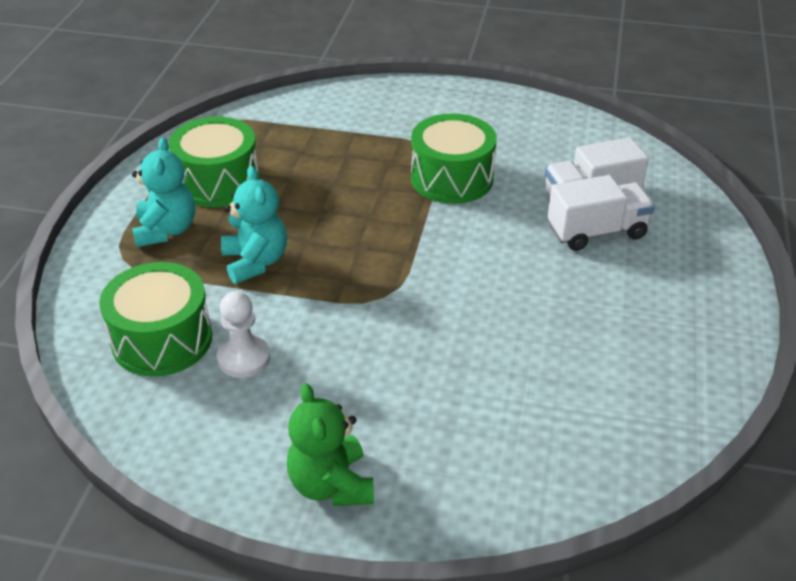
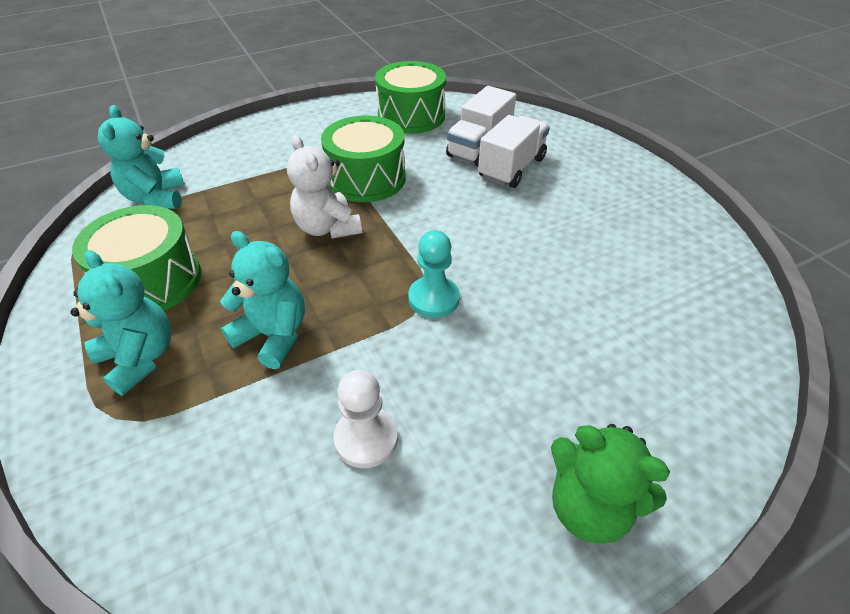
camera: 40 degrees left, 5 degrees up
(162, 339) = (257, 479): green drum -> green drum (411, 116)
(277, 119) = (156, 198): none -> turquoise teddy bear
(374, 204) = (327, 228): none -> white teddy bear
(391, 300) = (433, 298): none -> turquoise pawn

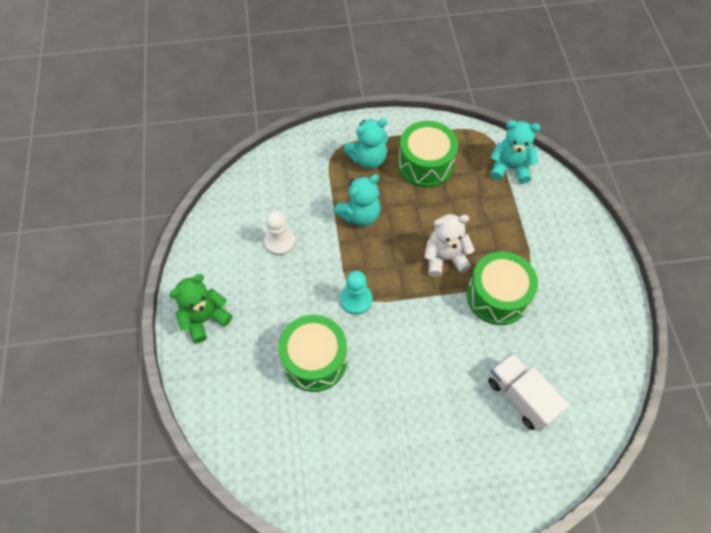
camera: 110 degrees right, 15 degrees up
(411, 116) = (591, 359): green drum -> green drum (314, 360)
(511, 168) = (482, 410): white truck -> none

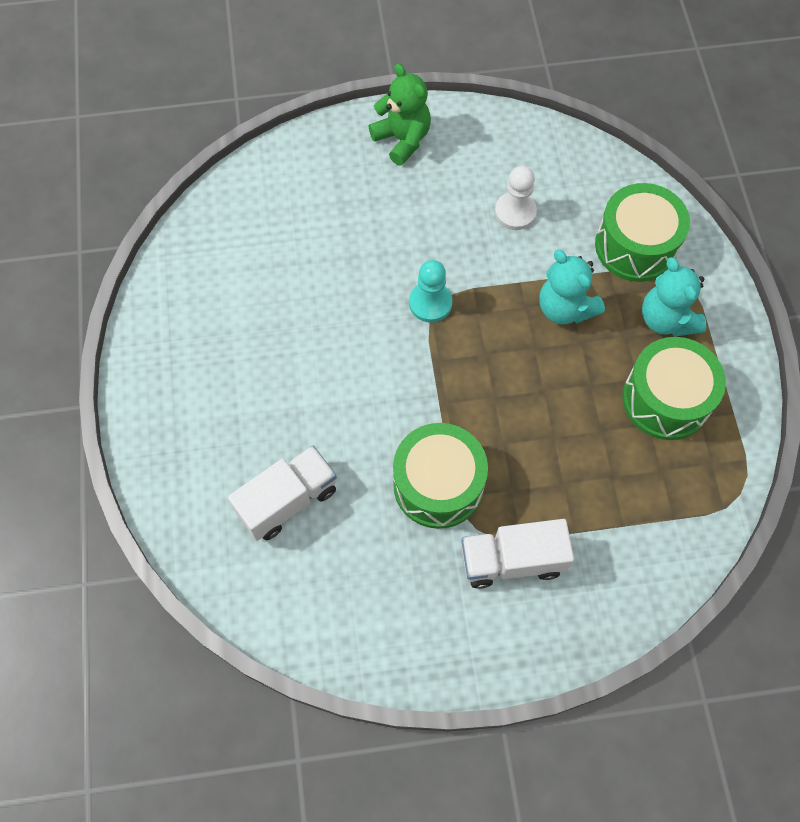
camera: 90 degrees right, 5 degrees up
(314, 360) = (346, 257): green drum -> green drum (635, 246)
(444, 258) = (498, 417): white teddy bear -> none
(509, 168) = (673, 527): turquoise teddy bear -> none
(544, 254) = (512, 560): none -> white truck

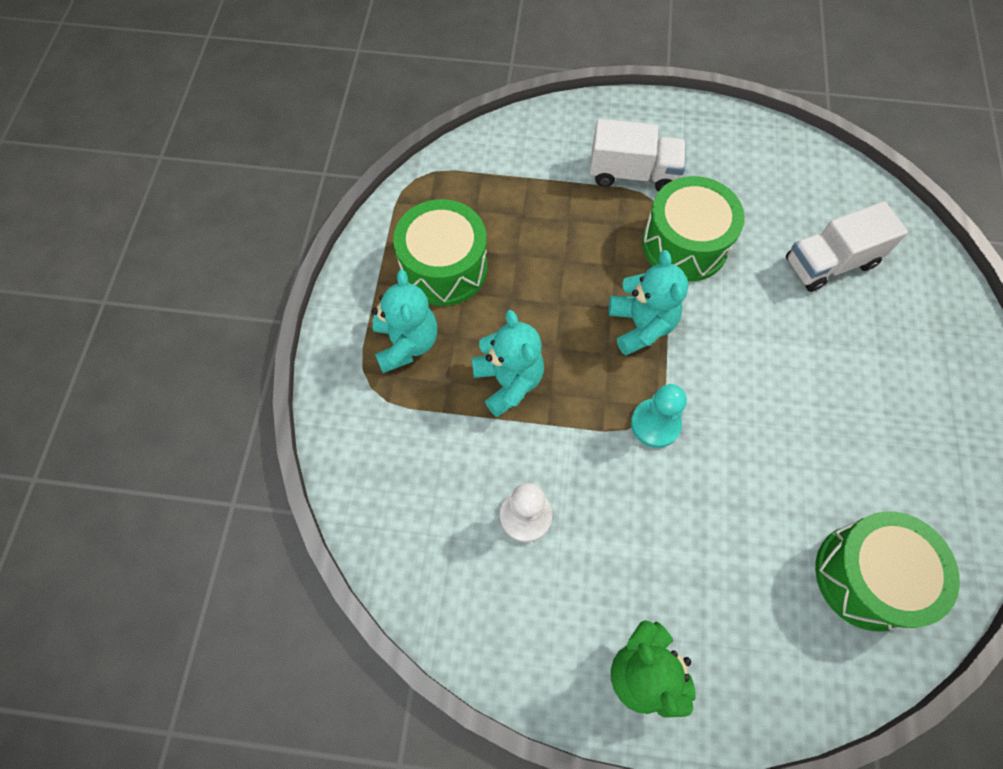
camera: 165 degrees left, 0 degrees up
(462, 387) = (641, 325): none -> turquoise teddy bear
(635, 246) = (401, 434): green drum -> green drum (867, 576)

